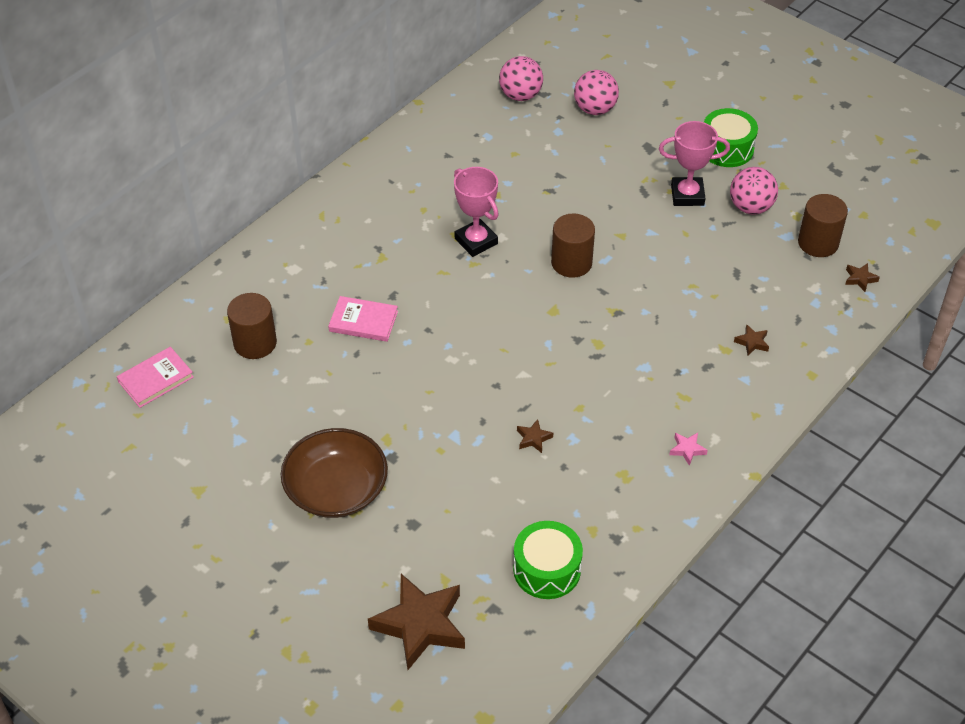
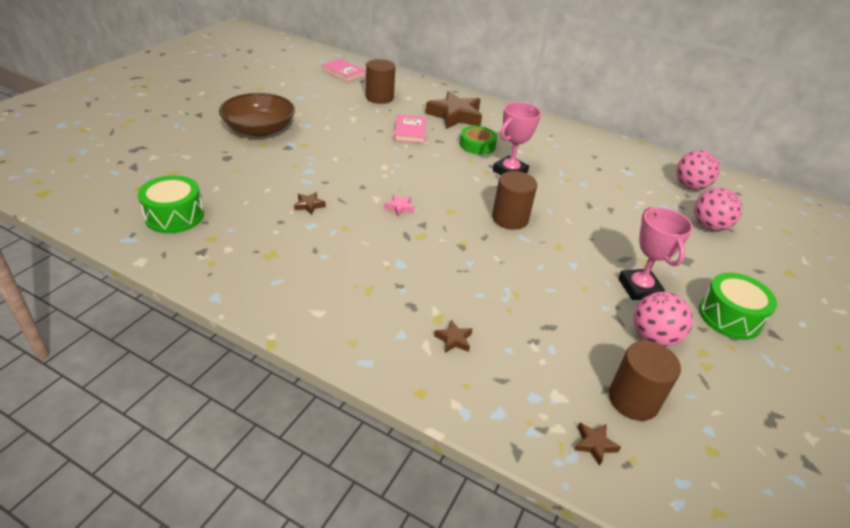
camera: 75 degrees right, 10 degrees down
(408, 259) = (477, 145): none -> green tape
(420, 625) = (136, 164): brown star -> brown star (455, 116)
(687, 449) = (302, 293): pink star -> pink star (399, 208)

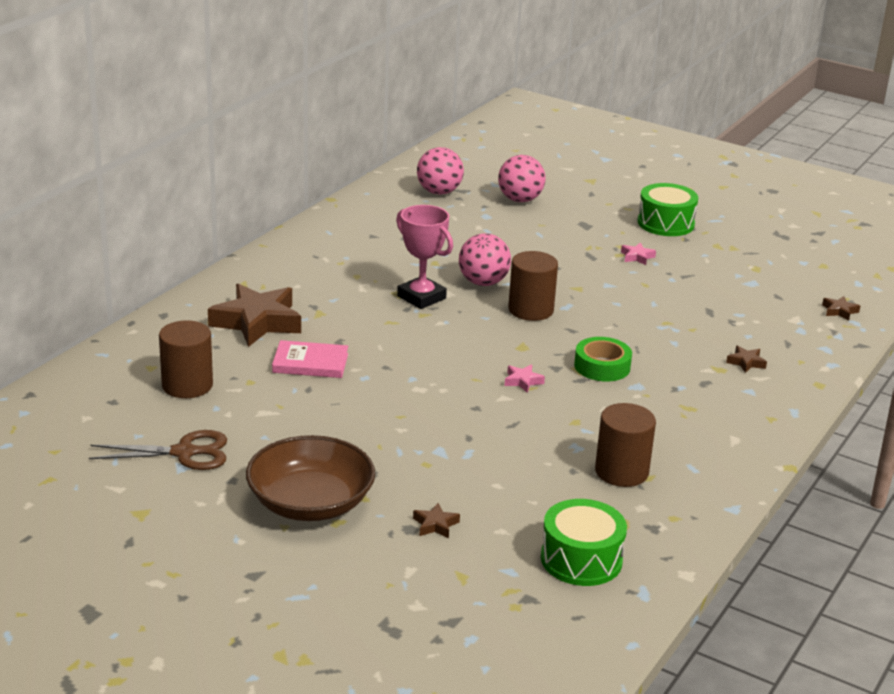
camera: 85 degrees left, 10 degrees down
(309, 205) = (531, 449): brown star -> brown star (435, 525)
(312, 97) = (184, 453): none -> brown scissors
(343, 72) = (72, 420): pink book -> none
(477, 145) = (350, 313): green tape -> green tape (602, 366)
(633, 400) = (785, 287): brown cylinder -> brown cylinder (621, 472)
(639, 288) = (637, 257): pink trophy -> pink star
(653, 337) = (706, 263): pink ball -> pink ball (483, 282)

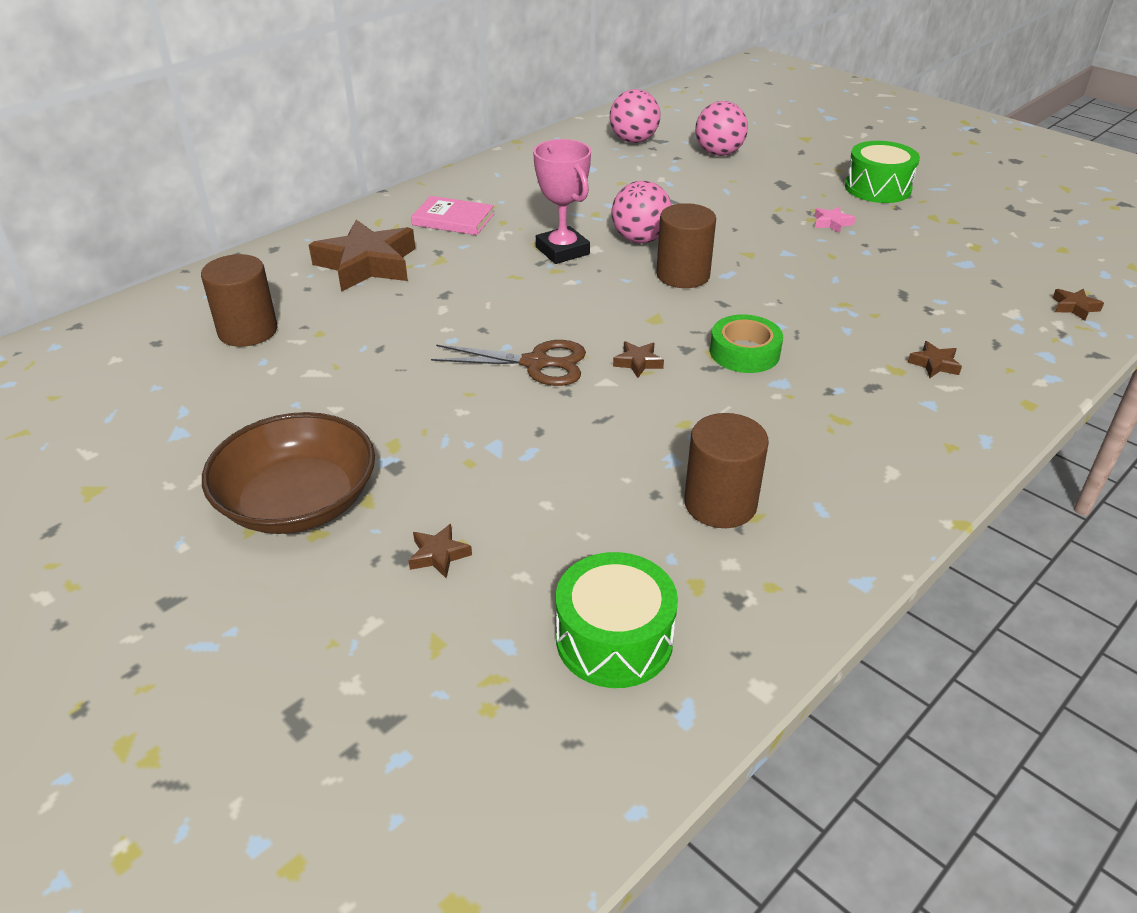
camera: 15 degrees right, 10 degrees up
(184, 453) = (191, 415): brown scissors -> brown scissors (536, 363)
(310, 363) = (399, 317): pink book -> pink book (453, 219)
(522, 381) = (638, 362): pink star -> brown star

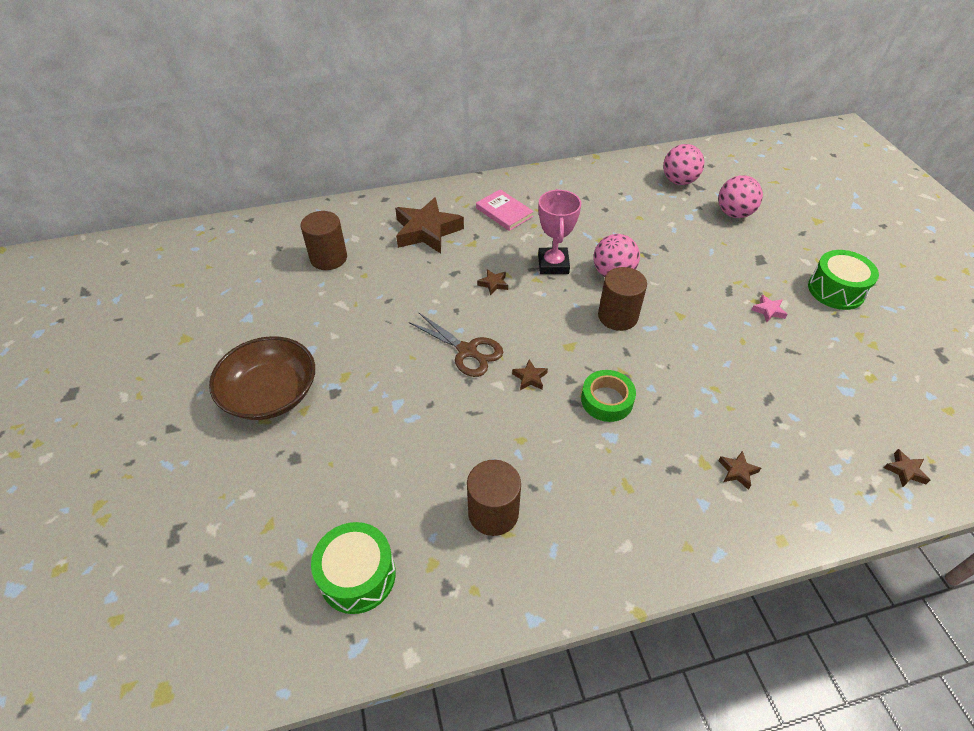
camera: 30 degrees right, 10 degrees up
(438, 555) = (312, 466): brown star -> brown star (493, 284)

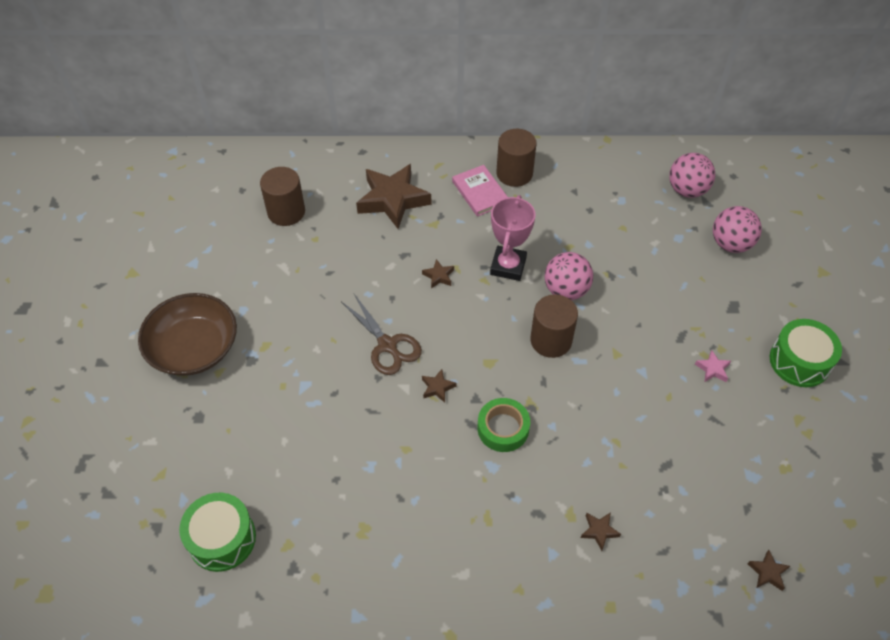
camera: 15 degrees right, 5 degrees up
(493, 513) = (356, 512): brown cylinder -> brown cylinder (514, 173)

